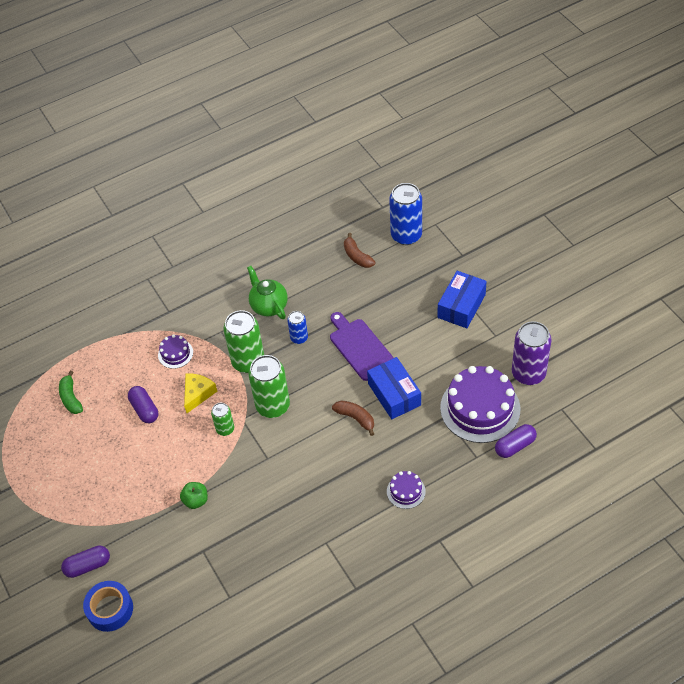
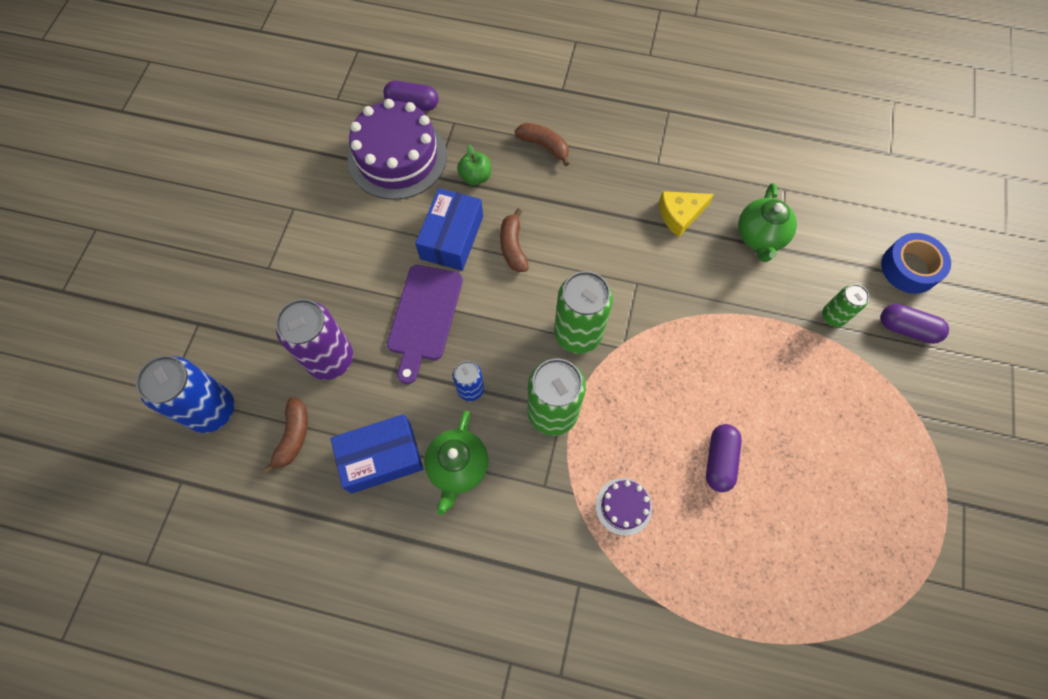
camera: 140 degrees left, 15 degrees up
(71, 398) = (799, 564): green banana -> none
(196, 500) = (745, 302): green apple -> green apple (475, 177)
(198, 394) = (643, 424): yellow cheese -> yellow cheese (680, 215)
(219, 548) = (759, 237): none -> green teapot
(225, 429) = (650, 352): green can -> green can (833, 316)
(406, 491) = (544, 146): purple cake -> brown banana
(461, 306) = (278, 267): blue box -> blue box (381, 457)
(528, 373) = (318, 149): purple can -> purple can (330, 359)

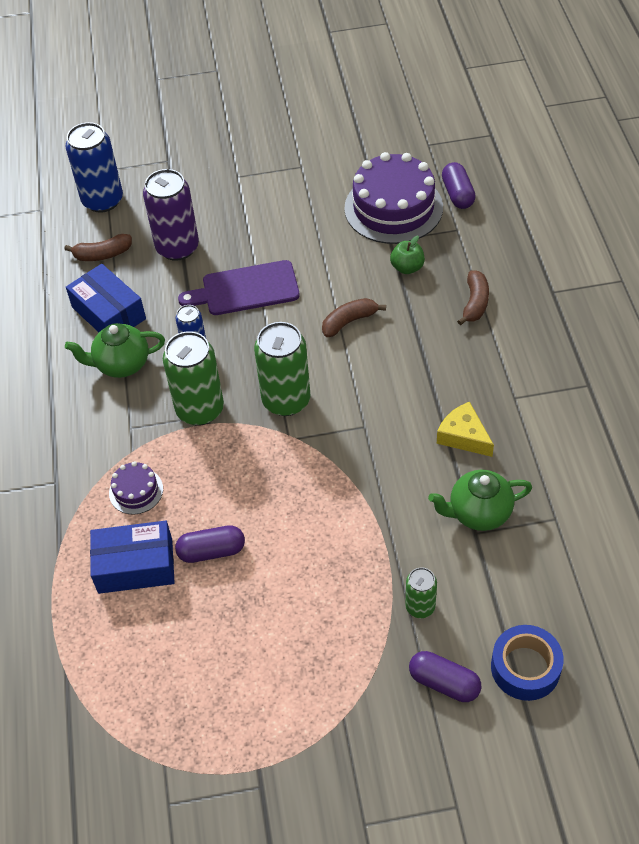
camera: 70 degrees right, 15 degrees down
(452, 237) = (333, 276): blue box -> blue box (135, 566)
(906, 328) = (444, 683): purple capsule -> purple capsule turned 60 degrees counterclockwise

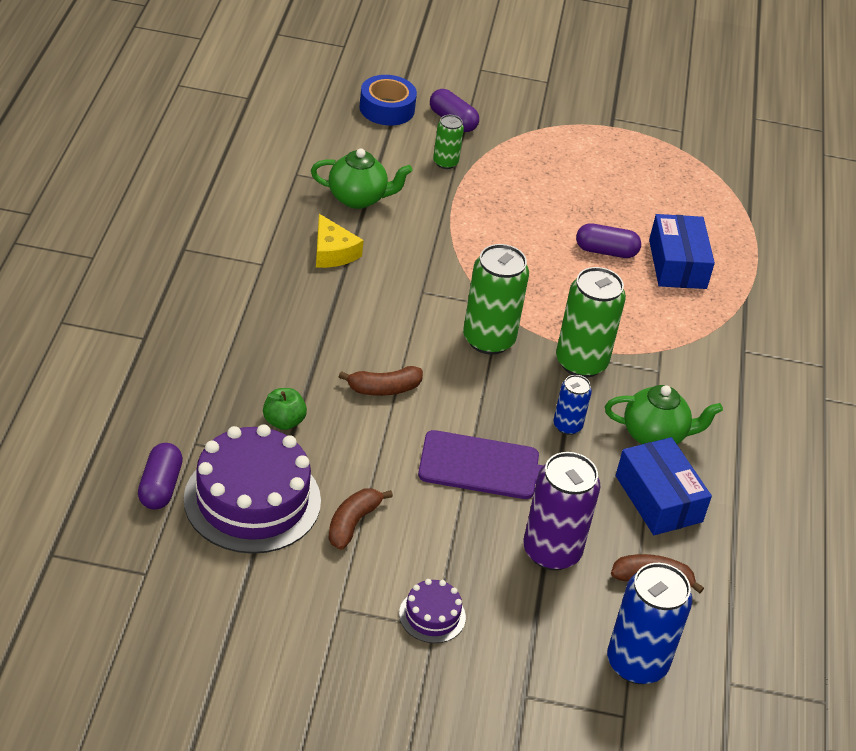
camera: 170 degrees left, 10 degrees down
(135, 566) = (677, 264): blue box -> blue box turned 75 degrees clockwise
(136, 491) = (664, 317): purple cake -> purple cake (432, 615)
(475, 303) = (235, 357): brown banana -> brown banana (353, 523)

